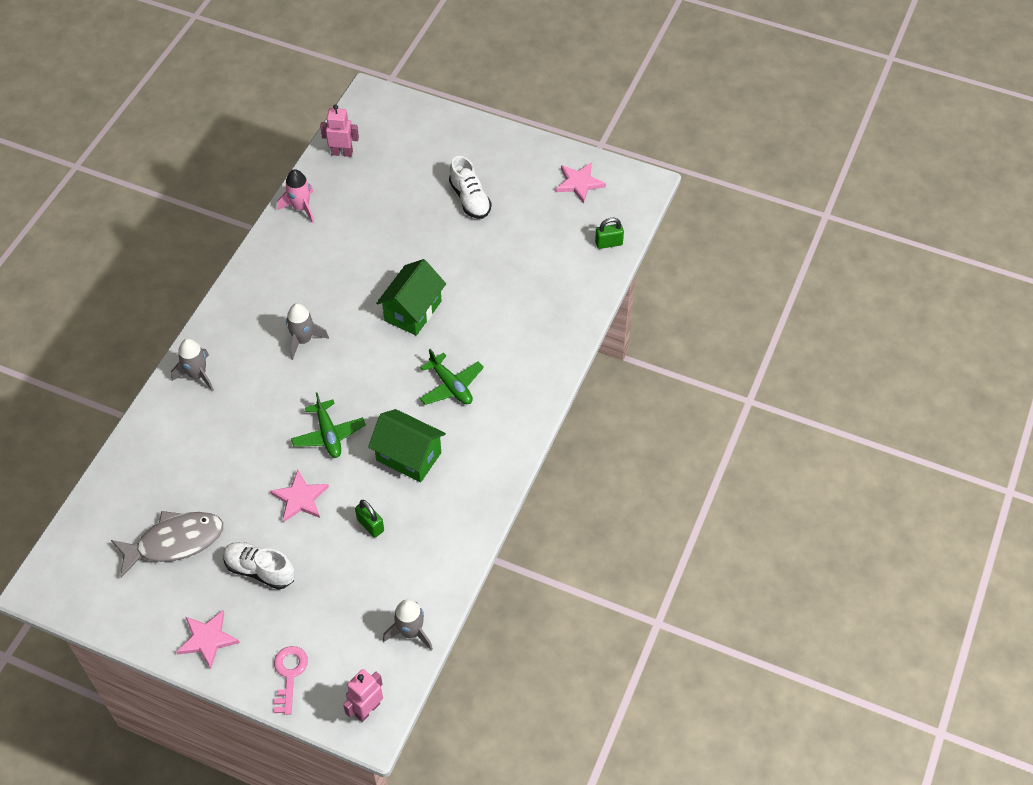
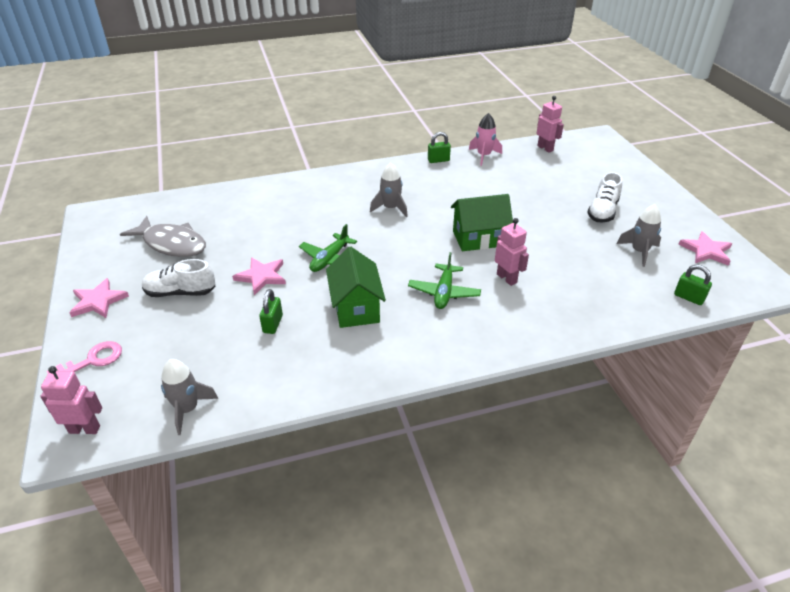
camera: 50 degrees right, 15 degrees down
(197, 375) = (312, 185): grey rocket -> grey rocket (639, 252)
(260, 570) = (180, 292): white shoe -> white shoe turned 75 degrees counterclockwise
(268, 247) = (438, 160): none -> green padlock
(478, 333) = (507, 278): none -> pink robot

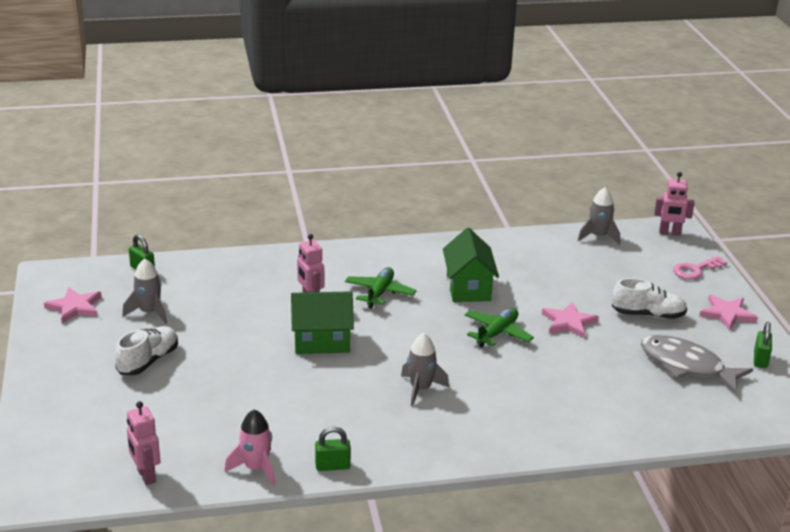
camera: 175 degrees left, 10 degrees down
(273, 324) = (546, 282): green padlock -> green padlock (760, 359)

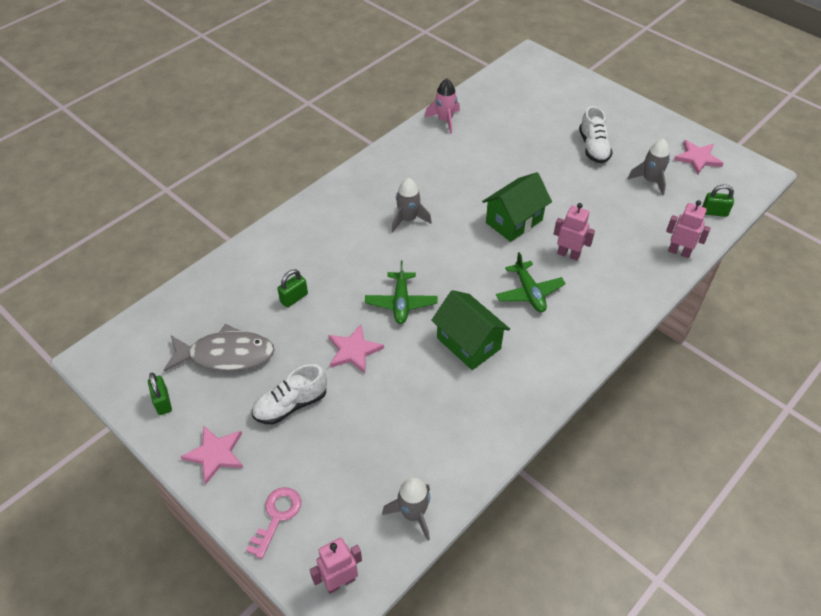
camera: 145 degrees right, 20 degrees up
(146, 476) = (494, 89): pink robot -> pink robot (679, 252)
(332, 466) = (406, 142): green padlock -> green padlock (294, 298)

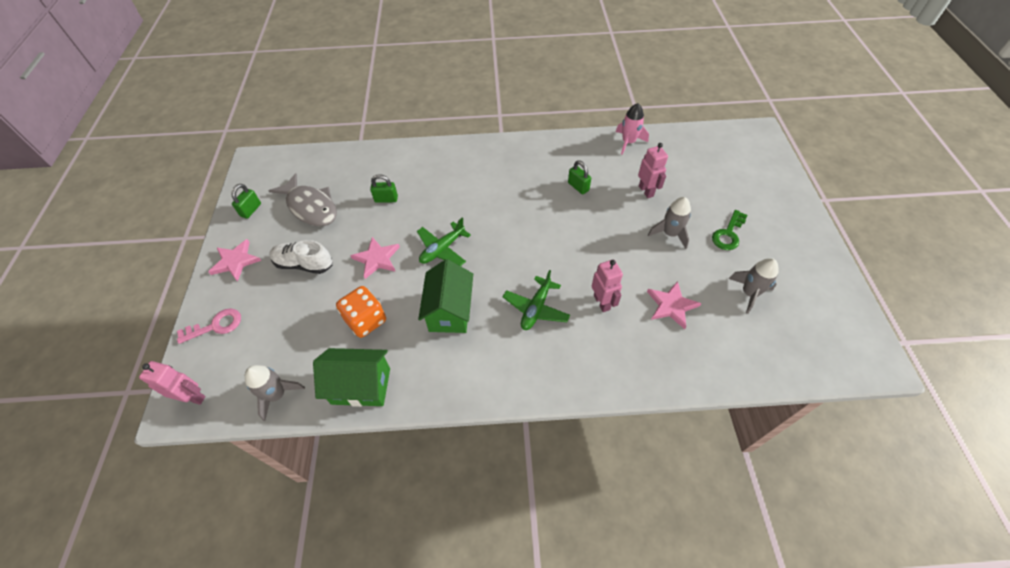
camera: 45 degrees right, 5 degrees up
(408, 219) = (516, 196): grey rocket -> grey rocket (670, 234)
(410, 402) = (366, 320): none -> orange dice
(514, 221) = (590, 248): green house -> green house (361, 386)
(593, 147) = (728, 234): white shoe -> green key
(679, 252) = (702, 370): pink robot -> pink robot (646, 191)
(697, 158) = (823, 305): pink star -> pink star (671, 305)
(714, 212) = (781, 362): green padlock -> green padlock (578, 187)

